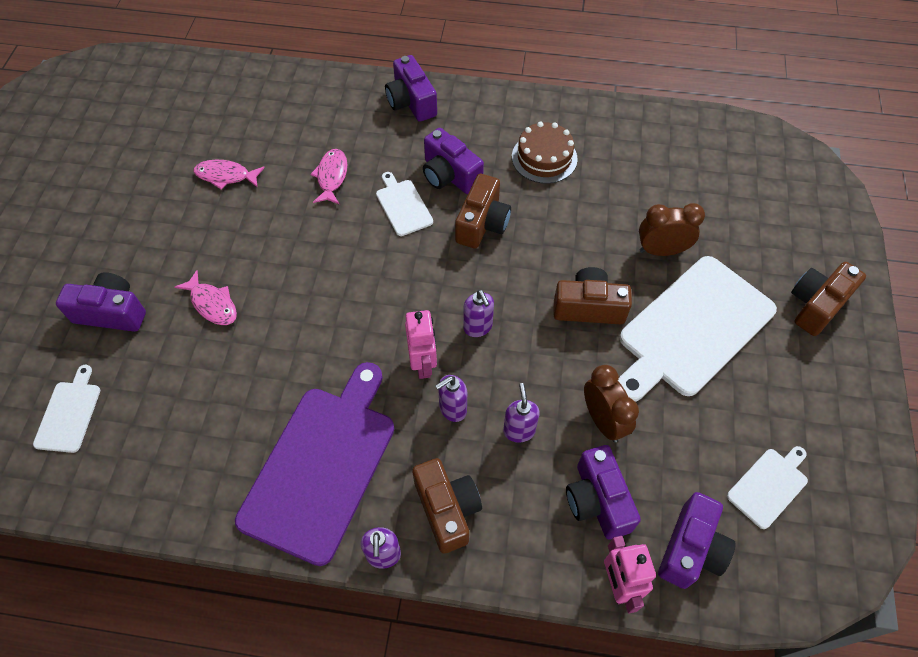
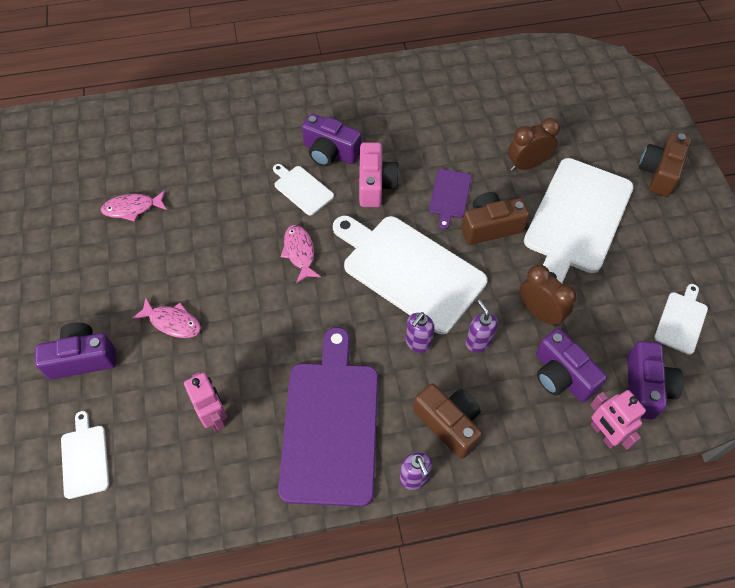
camera: 20 degrees left, 0 degrees up
(332, 176) = (228, 182): pink fish -> pink fish (299, 252)
(411, 102) = (269, 99): purple camera -> none
(423, 364) = (378, 314): pink robot -> pink robot (215, 416)
(478, 327) = (409, 270): purple soap dispenser -> white cutting board
(482, 223) = (375, 184): brown camera -> pink camera
(544, 158) = (402, 116): brown cake -> none
(558, 259) = (450, 195): none -> purple cutting board

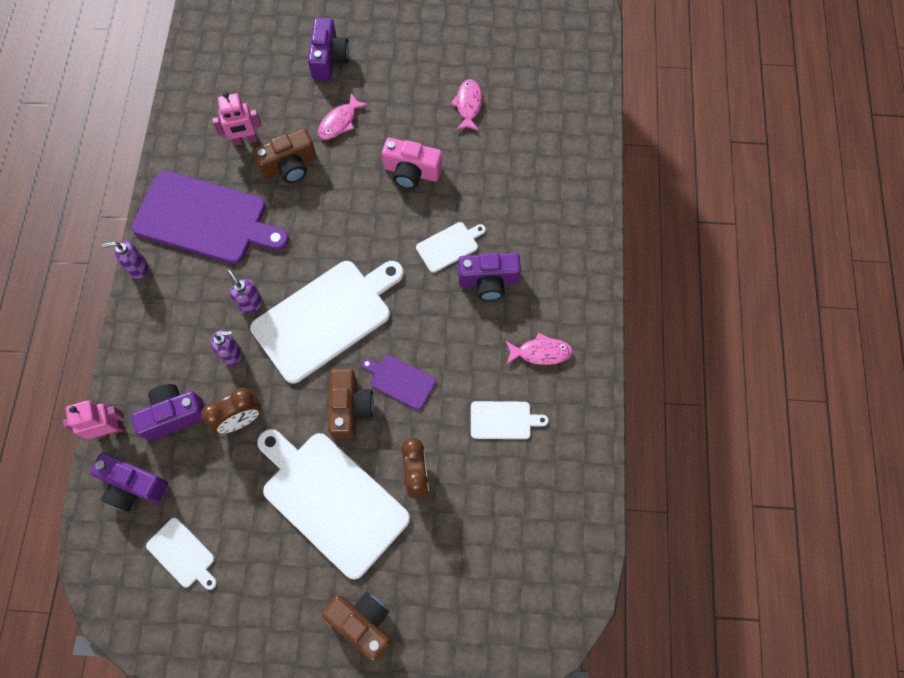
camera: 105 degrees right, 10 degrees up
(84, 458) = (246, 55): white cutting board -> white cutting board (503, 420)
(299, 252) = (377, 229): pink fish -> pink fish (541, 352)
(330, 152) = (488, 281): purple camera -> purple camera turned 135 degrees counterclockwise
(375, 184) = (435, 313): pink camera -> pink camera (411, 172)
(449, 423) = (170, 307): brown camera -> brown camera (289, 166)

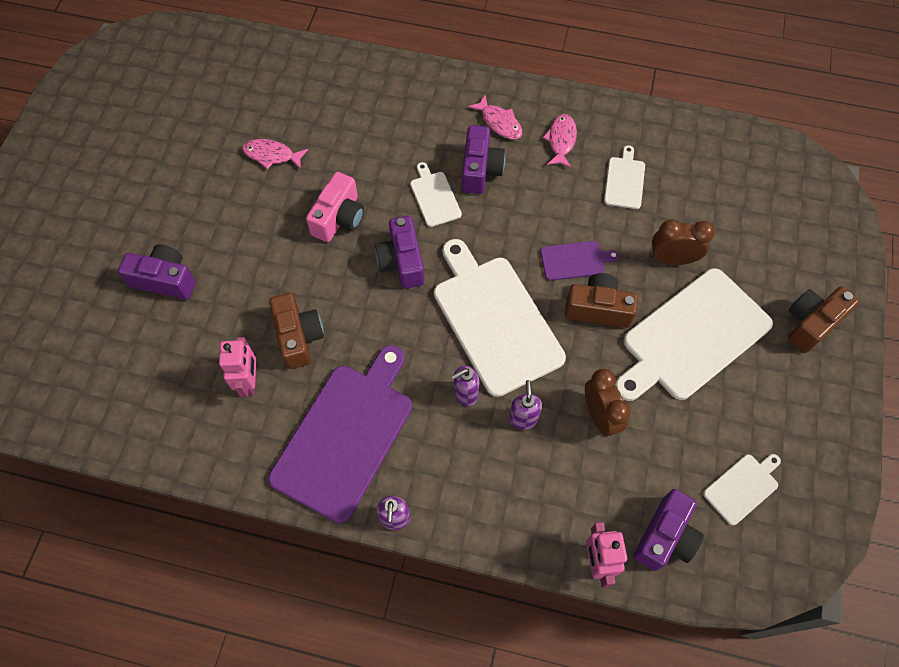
camera: 80 degrees left, 5 degrees down
(174, 415) = (587, 487): purple camera -> purple camera (402, 261)
(339, 122) = (255, 279): pink fish -> pink fish (499, 123)
(400, 381) = (575, 260): purple cutting board -> purple cutting board turned 135 degrees counterclockwise

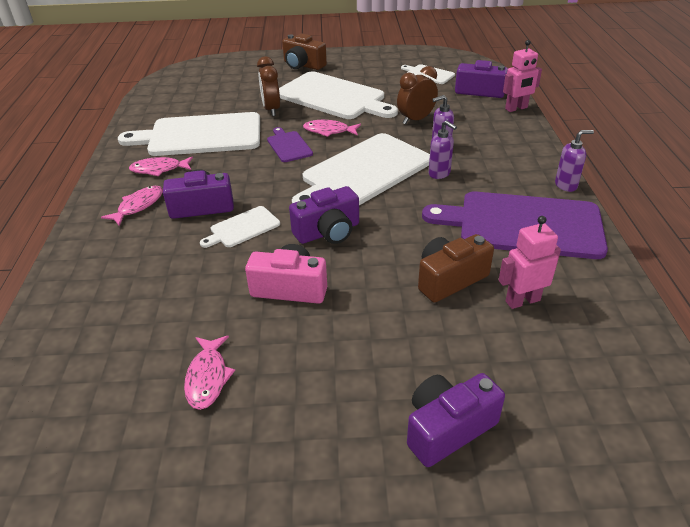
camera: 105 degrees left, 25 degrees down
(165, 280) = (447, 428): purple camera -> purple camera turned 60 degrees clockwise
(598, 309) = (329, 131): brown camera -> pink fish
(624, 181) = (200, 135): white cutting board -> white cutting board, size x2.17

